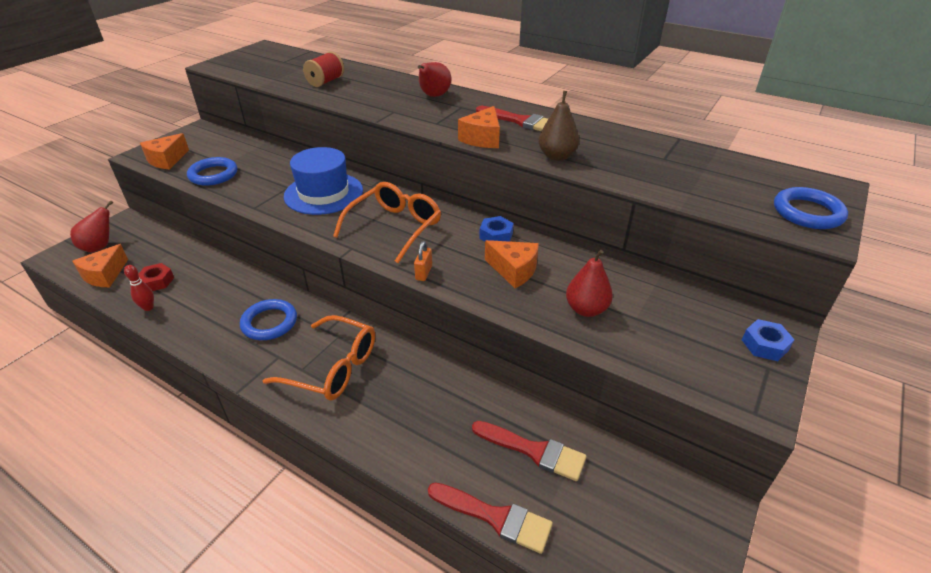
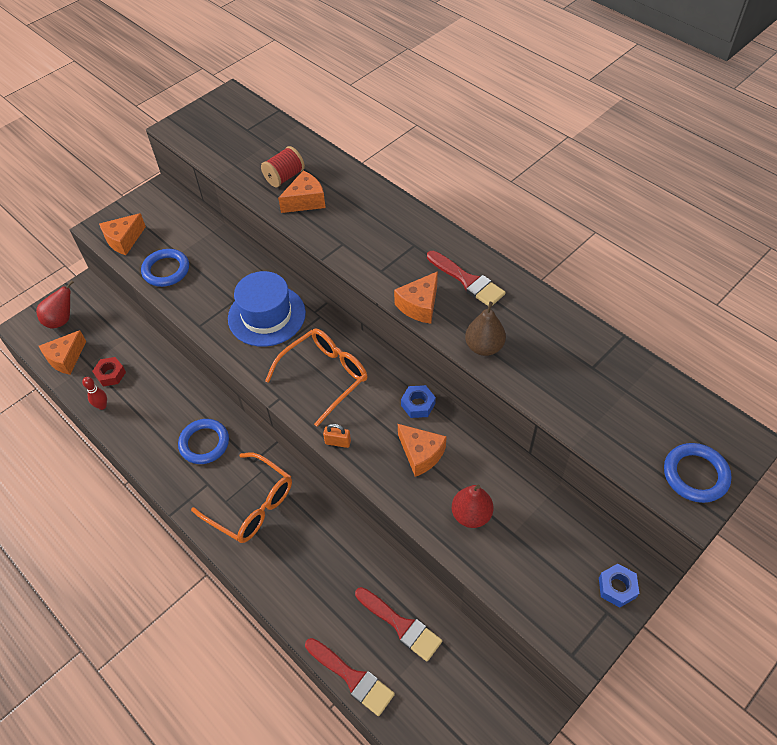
camera: 15 degrees right, 15 degrees up
(350, 92) = (305, 201): none -> orange cheese
(423, 273) = (338, 442): orange padlock -> orange padlock turned 75 degrees clockwise
(433, 96) = (390, 220): red pear -> none

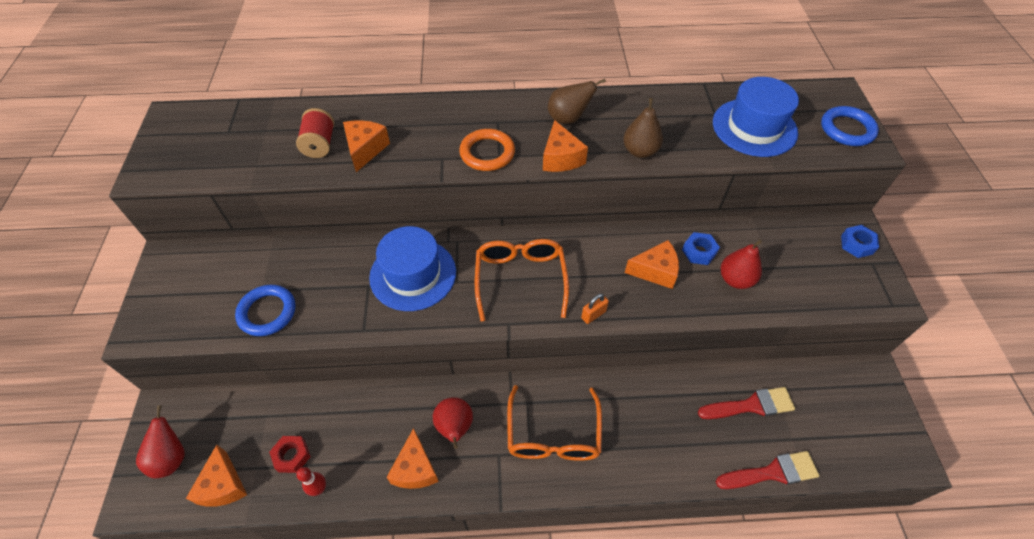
camera: 50 degrees left, 0 degrees up
(124, 240) = (184, 321): orange cheese -> orange cheese (415, 469)
(204, 443) = (455, 428): blue ring -> red pear
(251, 505) = (553, 434): orange glasses -> orange glasses turned 105 degrees clockwise
(376, 262) = (487, 153): none -> orange ring
(418, 404) = (609, 241): blue nut -> blue nut (699, 252)
(467, 281) = (568, 119): red brush -> brown pear
(609, 404) = (754, 127): none -> blue hat

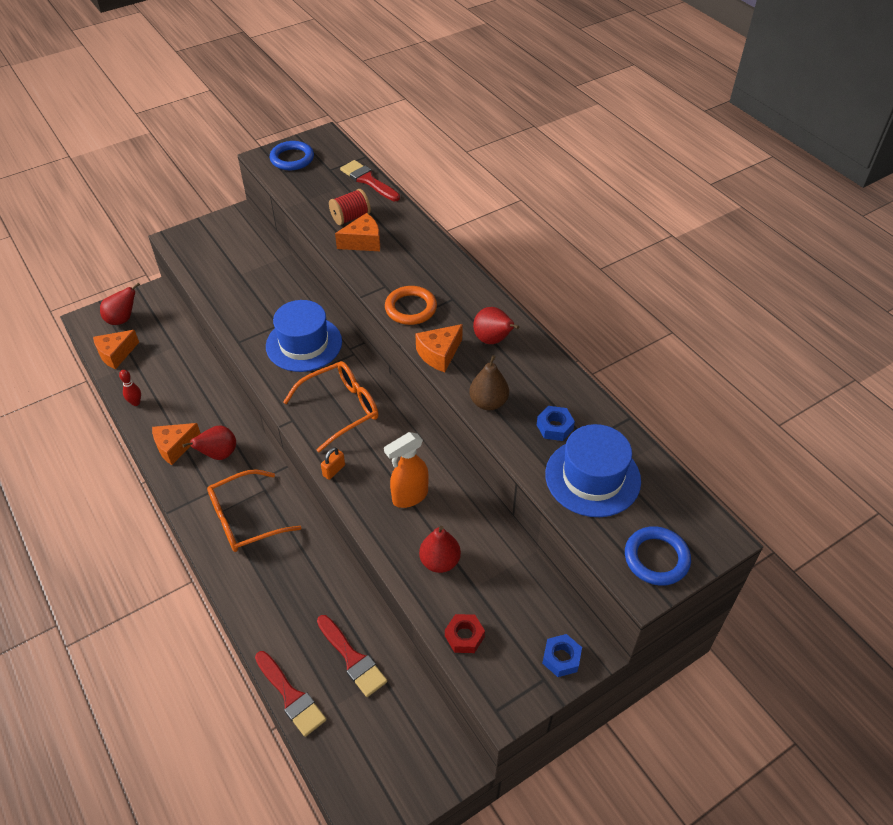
camera: 60 degrees right, 5 degrees down
(267, 312) = (224, 287): blue ring -> blue ring (292, 159)
(278, 111) = (368, 180): none -> red brush
(292, 456) = (152, 376): red nut -> red nut (464, 636)
(568, 119) = (493, 340): brown pear -> red pear
(593, 315) = (334, 470): orange padlock -> orange padlock turned 75 degrees counterclockwise
(655, 271) = (409, 496): orange cheese -> orange spray bottle
(699, 252) = (455, 522): blue nut -> blue nut (554, 427)

